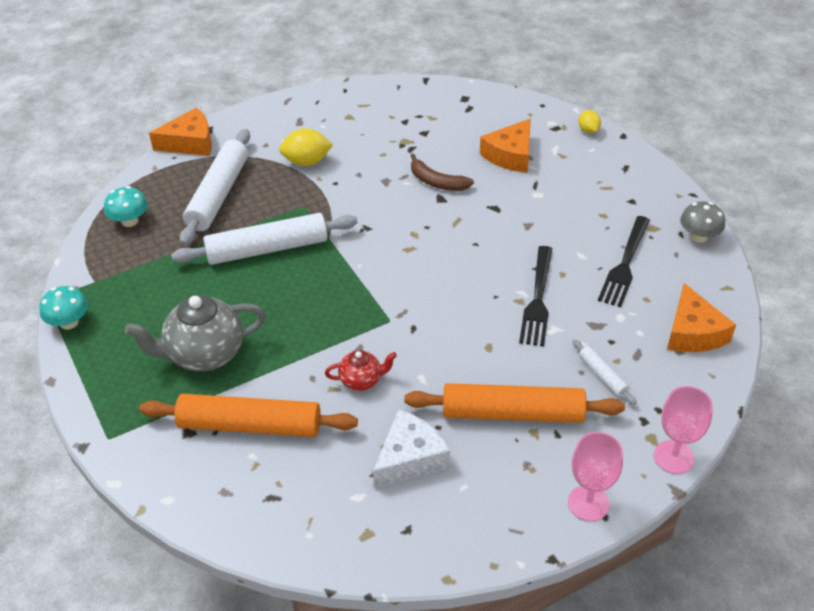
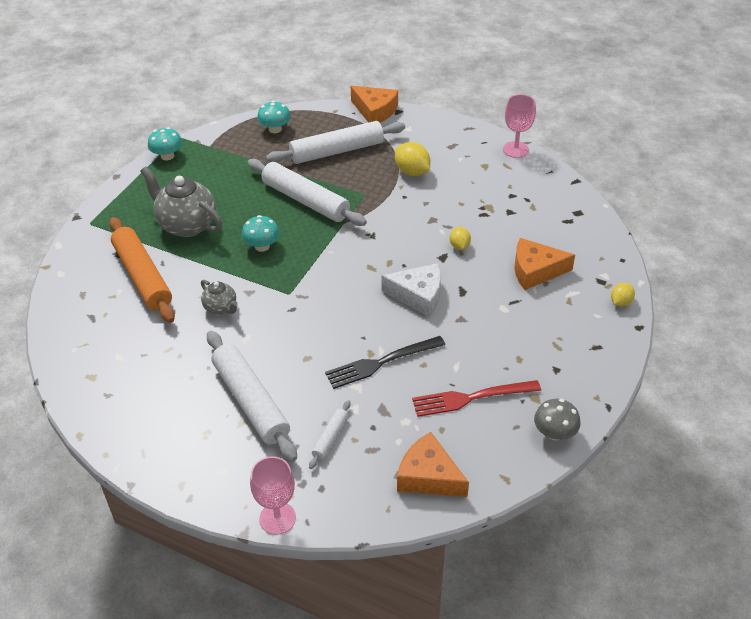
camera: 55 degrees right, 0 degrees up
(301, 310) = (262, 246): none -> turquoise mushroom
(361, 380) = (221, 308): red teapot -> grey teapot
(410, 458) = (169, 366): white cheese -> white cheese (418, 295)
(436, 182) = (459, 246): brown banana -> yellow lemon
(512, 413) = (251, 401): orange rolling pin -> white rolling pin
(588, 503) = (195, 483): pink goblet -> pink goblet (515, 149)
(625, 264) = (471, 398): black fork -> red fork
(693, 332) = (428, 476): orange cheese -> orange cheese turned 75 degrees clockwise

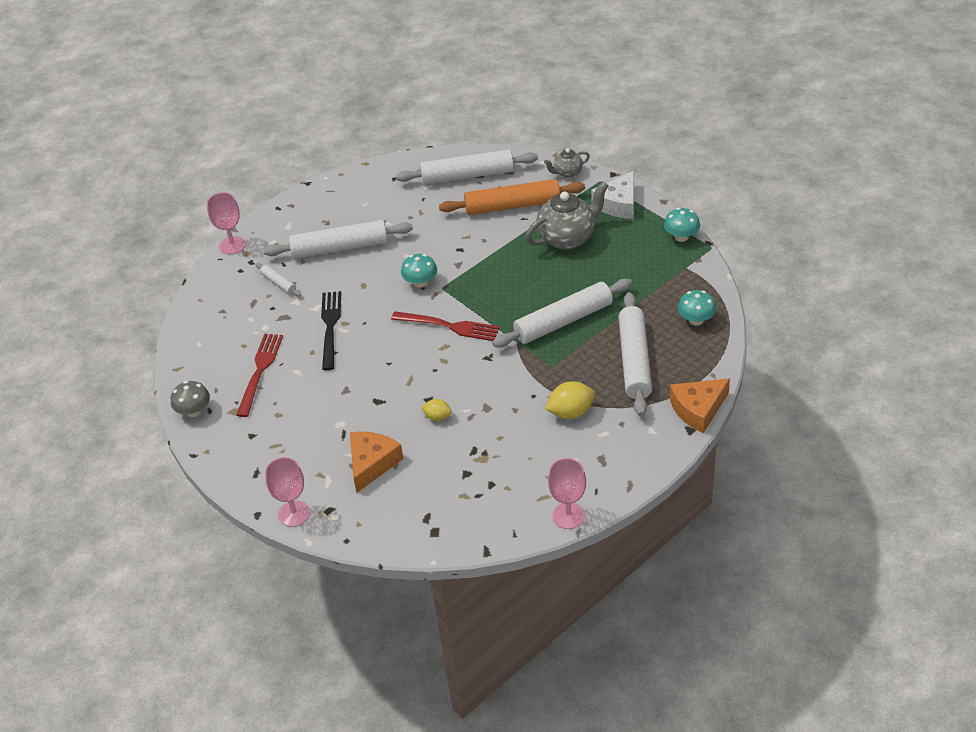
camera: 115 degrees right, 0 degrees up
(93, 328) = (467, 175): none -> white rolling pin
(221, 308) = (449, 245): grey teapot -> grey teapot (567, 172)
(262, 246) = (512, 281): turquoise mushroom -> turquoise mushroom (420, 282)
(342, 272) = (449, 326): none -> red fork
(418, 295) = (390, 369): white cheese -> white cheese (618, 204)
(428, 476) = (210, 327): orange cheese -> none
(620, 302) = (294, 514): yellow lemon -> pink goblet

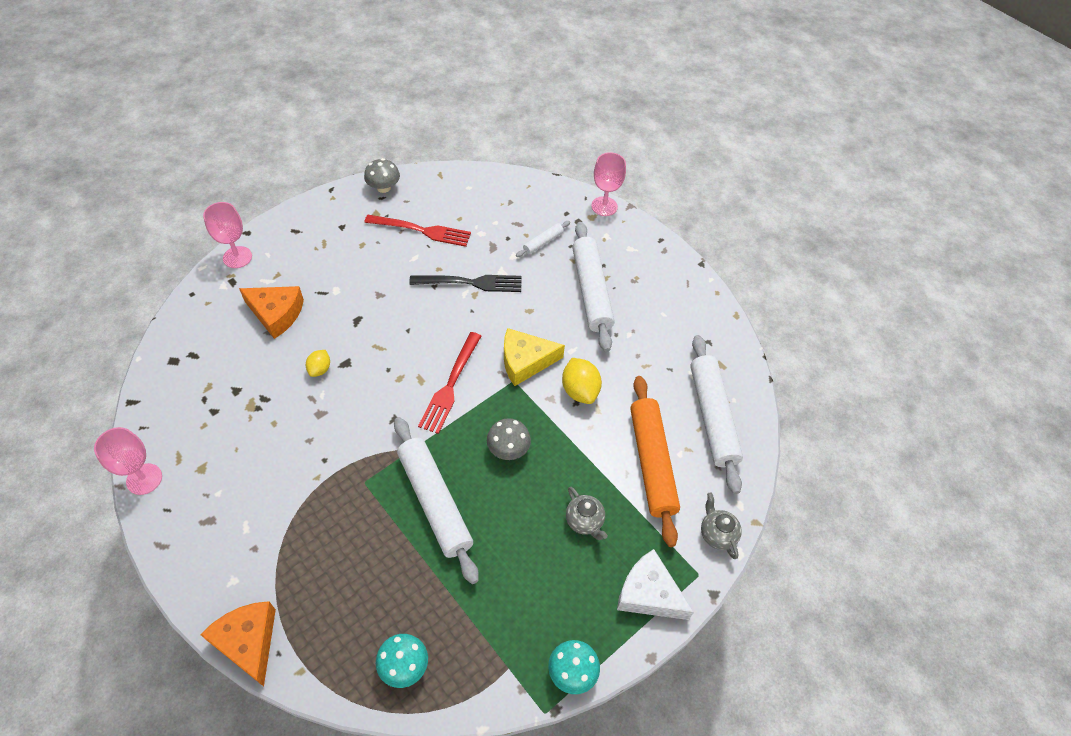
camera: 85 degrees right, 10 degrees up
(420, 282) = (525, 361): turquoise mushroom -> yellow cheese
(509, 284) = (508, 449): none -> grey mushroom
(567, 238) = (584, 521): grey teapot -> grey teapot, size x0.52
(571, 412) = (288, 495): yellow lemon -> yellow lemon (580, 390)
(634, 360) = (350, 576): white rolling pin -> none

